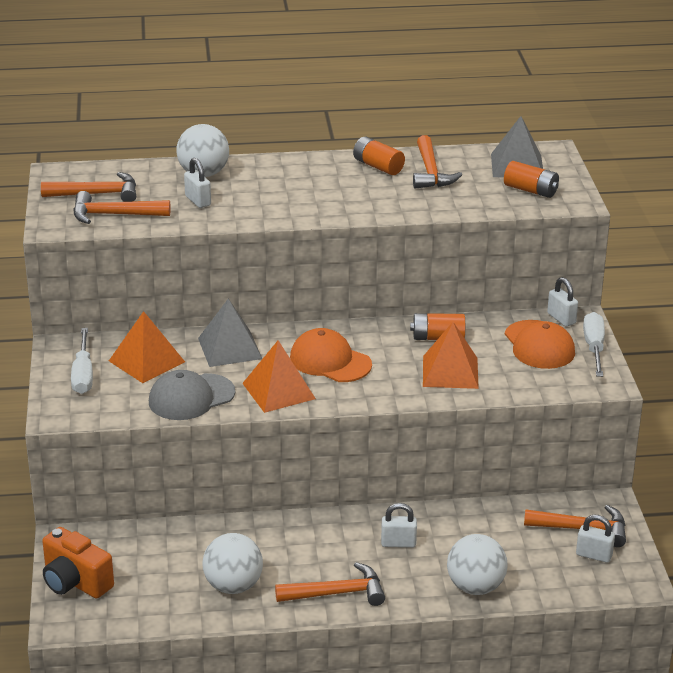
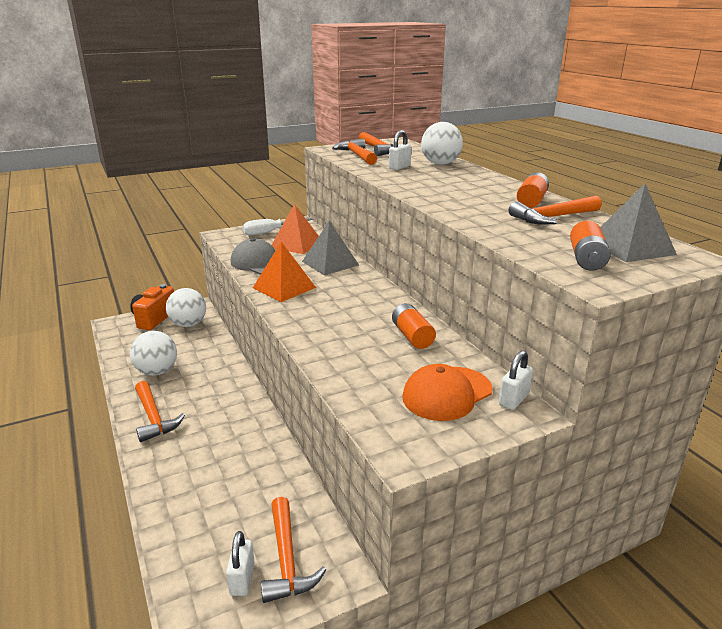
camera: 70 degrees right, 5 degrees down
(330, 361) = (338, 298): orange cap -> none
(398, 543) = (226, 435): white padlock -> none
(450, 372) = (359, 351): orange pyramid -> none
(475, 587) = (172, 495): white ball -> white ball (188, 324)
(594, 347) = (474, 432): white screwdriver -> none

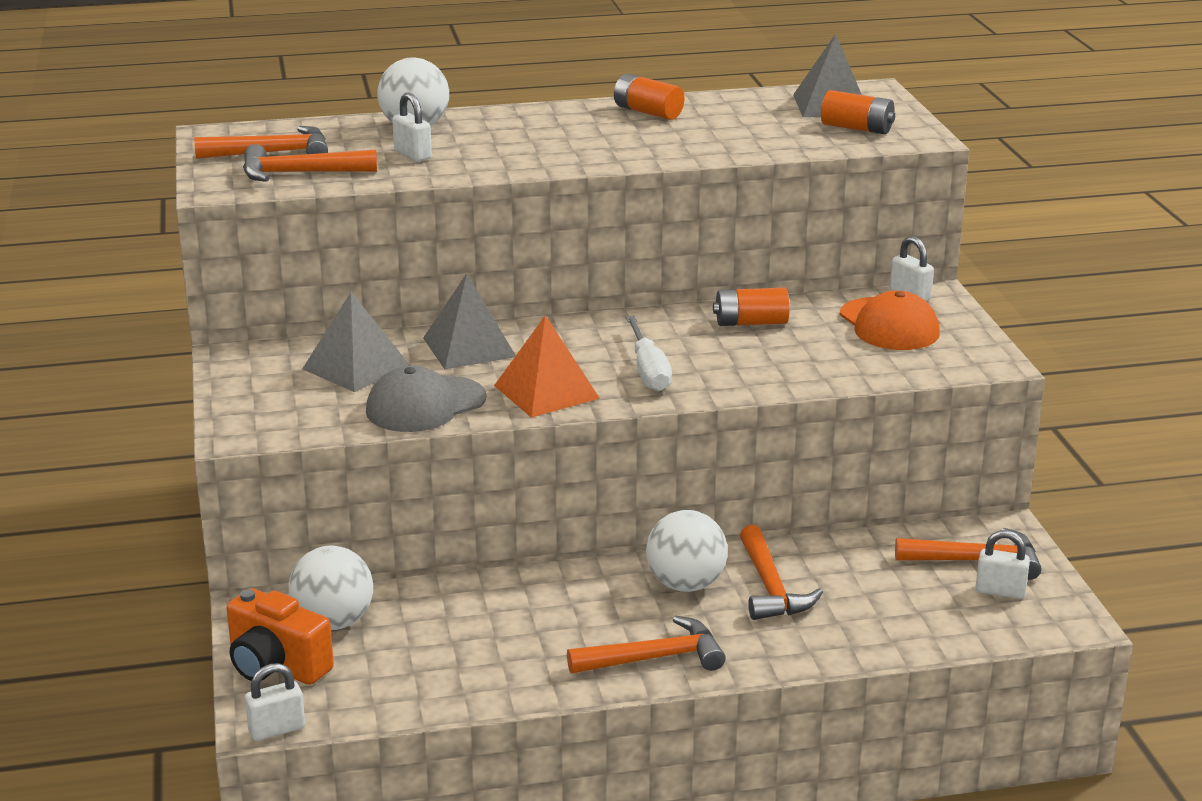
camera: 75 degrees left, 0 degrees up
(106, 327) = (277, 729): none -> white padlock
(157, 371) = (505, 658): white ball -> white ball (686, 584)
(270, 232) = (269, 386): white screwdriver -> white screwdriver (648, 371)
(296, 244) = (356, 367): orange pyramid -> grey pyramid
(552, 217) = (719, 115): orange hammer -> orange hammer (770, 588)

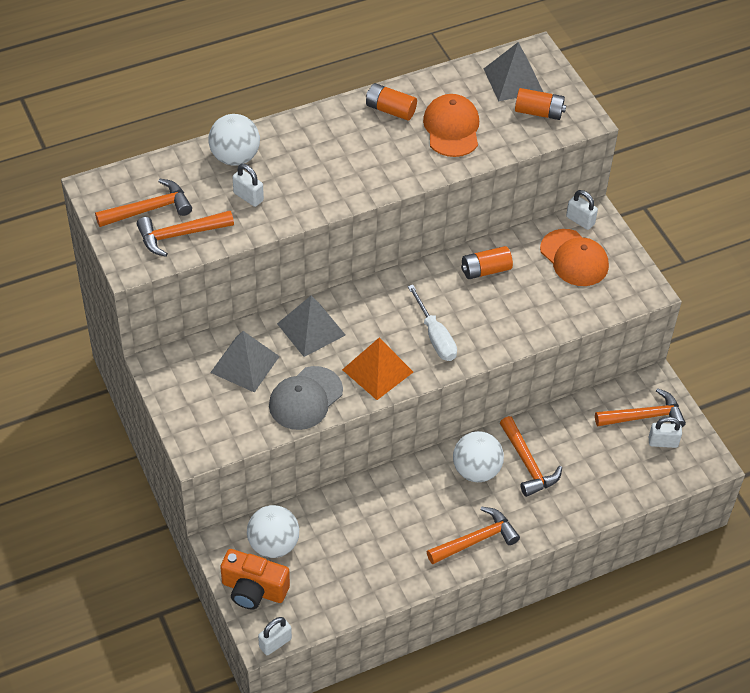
camera: 15 degrees left, 25 degrees up
(726, 130) = (452, 128): none -> orange cap

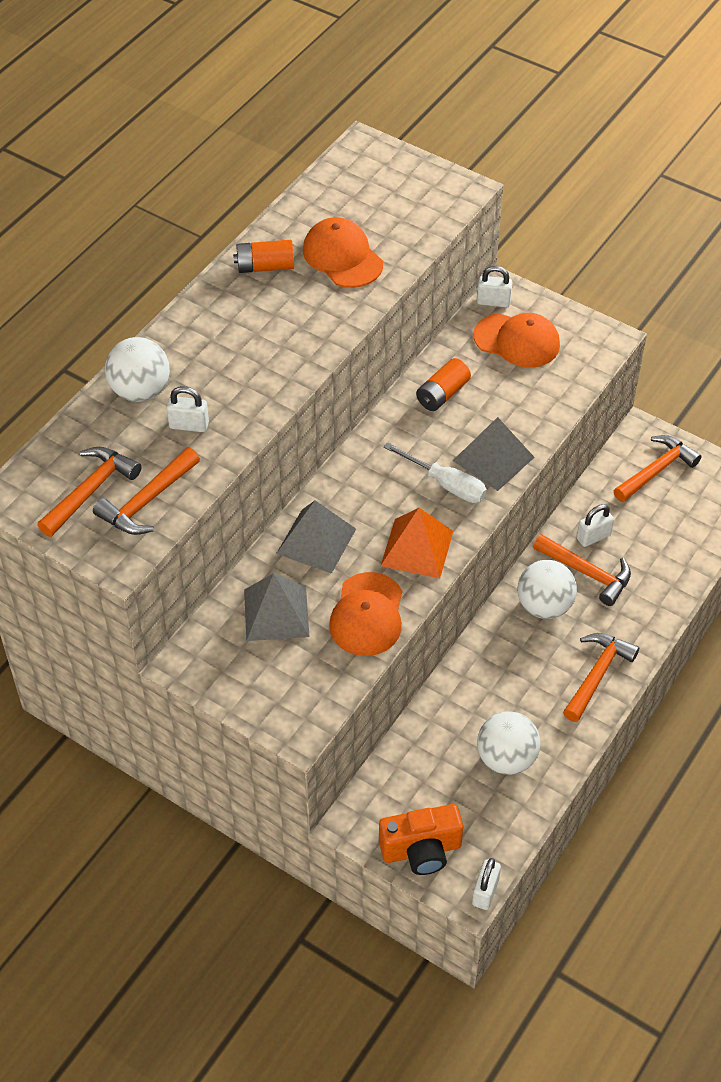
camera: 30 degrees left, 0 degrees up
(273, 544) = (405, 792): white ball -> white ball (506, 758)
(305, 398) = (367, 615): grey cap -> orange cap
(513, 80) = (364, 182): grey pyramid -> grey pyramid (493, 459)
(539, 112) = (415, 202): orange battery -> none
(663, 442) = (692, 486): white padlock -> white padlock (593, 537)

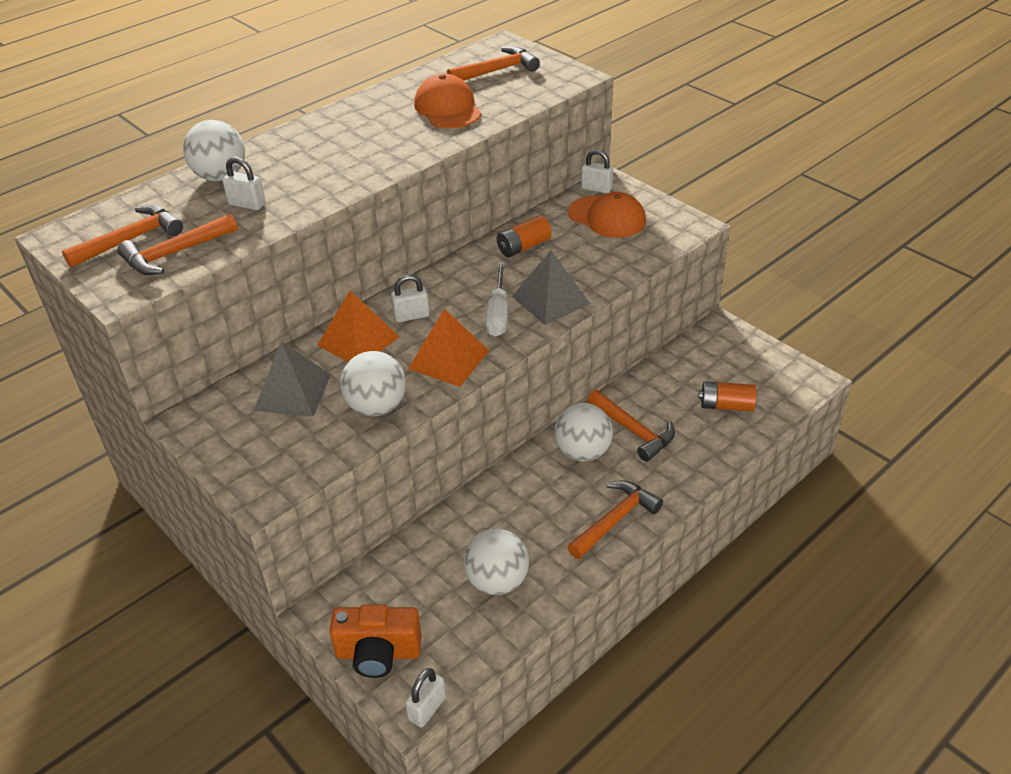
camera: 15 degrees right, 10 degrees down
(265, 266) = (377, 108): orange battery -> orange battery (726, 405)
(316, 541) = (358, 341): grey pyramid -> orange pyramid
(367, 615) = (376, 406): orange cap -> white ball
(446, 484) = (498, 313): white screwdriver -> white screwdriver turned 45 degrees clockwise
(593, 537) = (649, 402): white padlock -> white padlock (411, 316)
(656, 470) = (726, 358): orange hammer -> orange hammer (497, 71)

